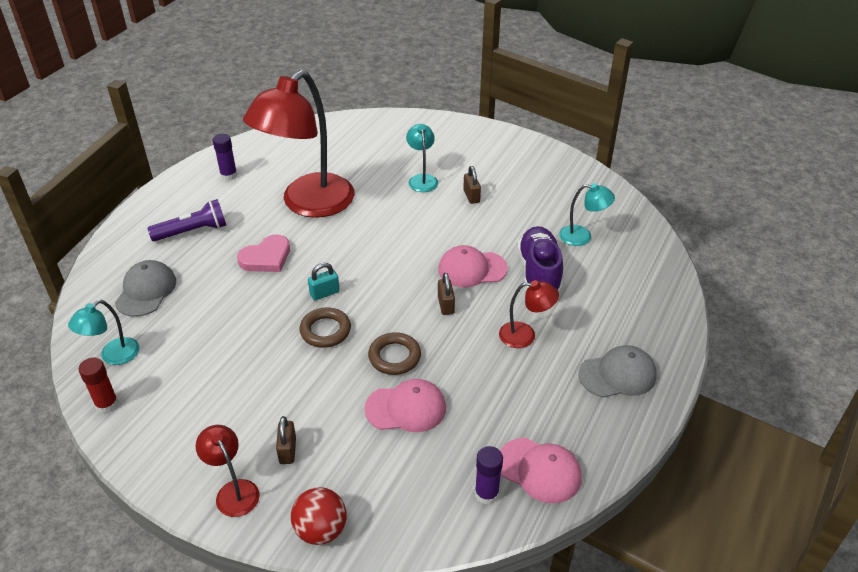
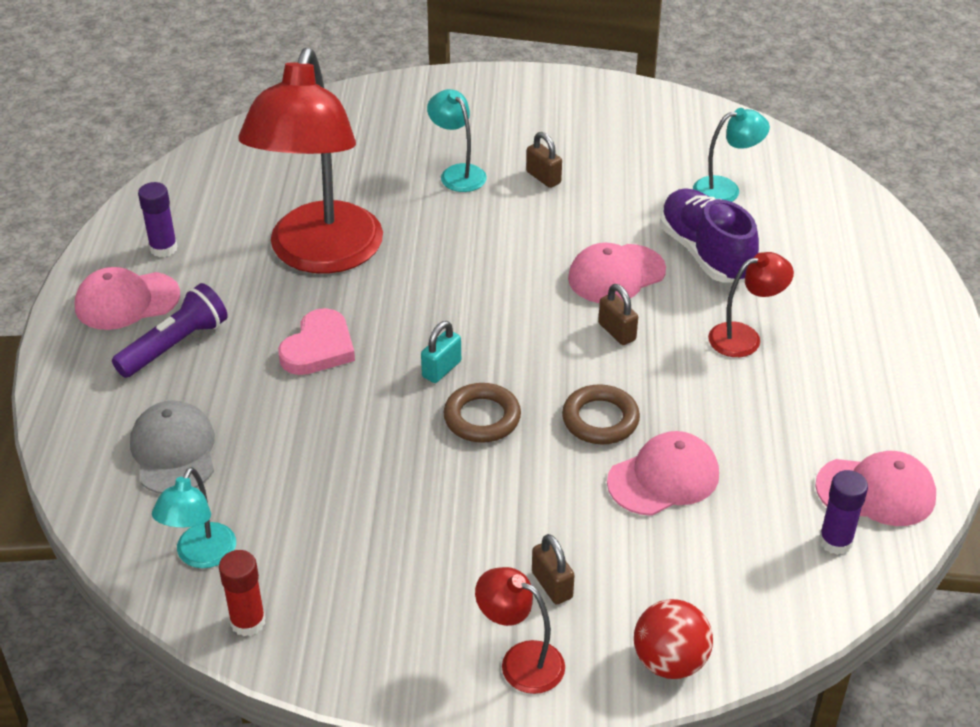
camera: 25 degrees left, 0 degrees up
(188, 199) = (127, 301): none -> pink cap
(617, 375) = (887, 347): grey cap -> none

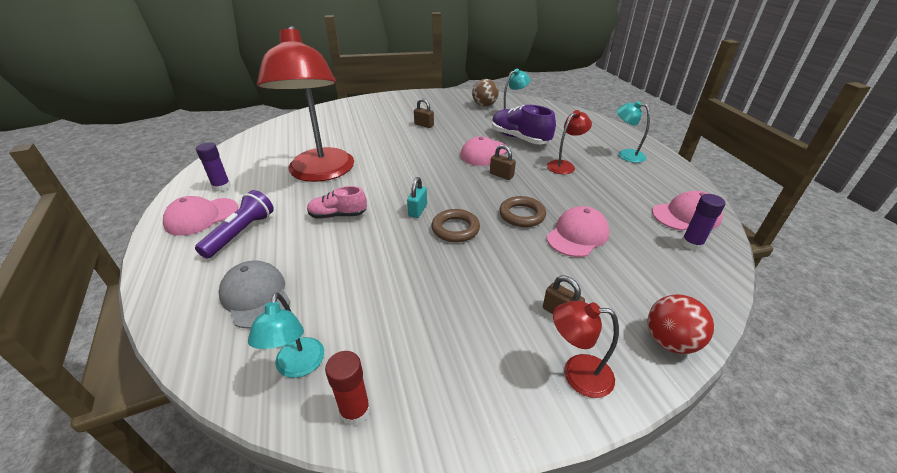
camera: 20 degrees left, 5 degrees down
(318, 348) = (338, 215): pink heart -> pink shoe
(457, 173) = (380, 130): turquoise lamp -> turquoise lamp (625, 154)
(692, 146) = (484, 105): none -> brown ball

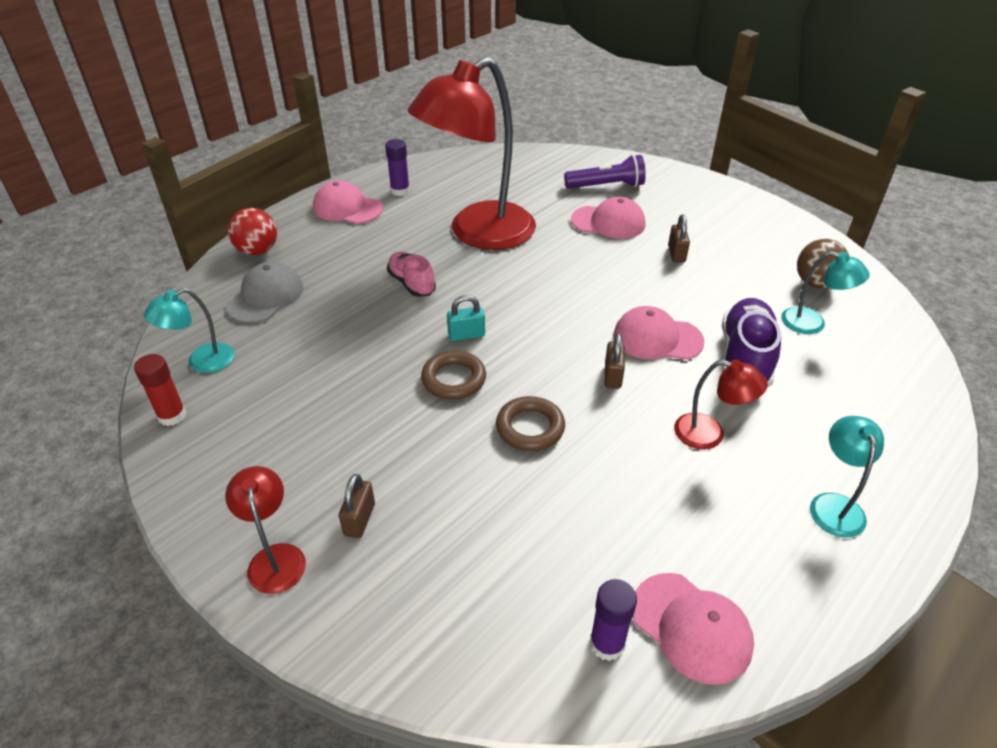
camera: 60 degrees right, 5 degrees up
(241, 233) = (340, 242): purple flashlight -> purple flashlight (606, 186)
(577, 235) = (526, 497): pink cap -> pink cap (608, 222)
(669, 341) = (366, 639): red ball -> red ball (257, 251)

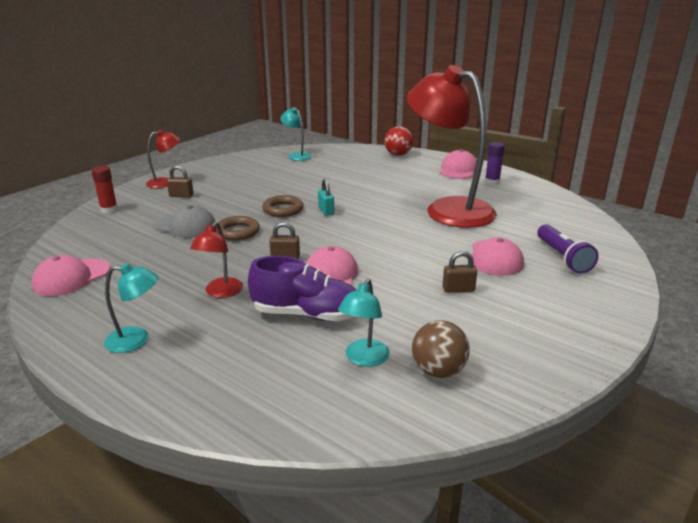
camera: 85 degrees right, 15 degrees down
(172, 416) = (258, 155): red glue stick -> red glue stick (109, 210)
(266, 297) = (353, 161): grey cap -> grey cap (185, 226)
(411, 283) = (377, 193): pink shoe -> none
(607, 644) = (76, 254): purple glue stick -> none

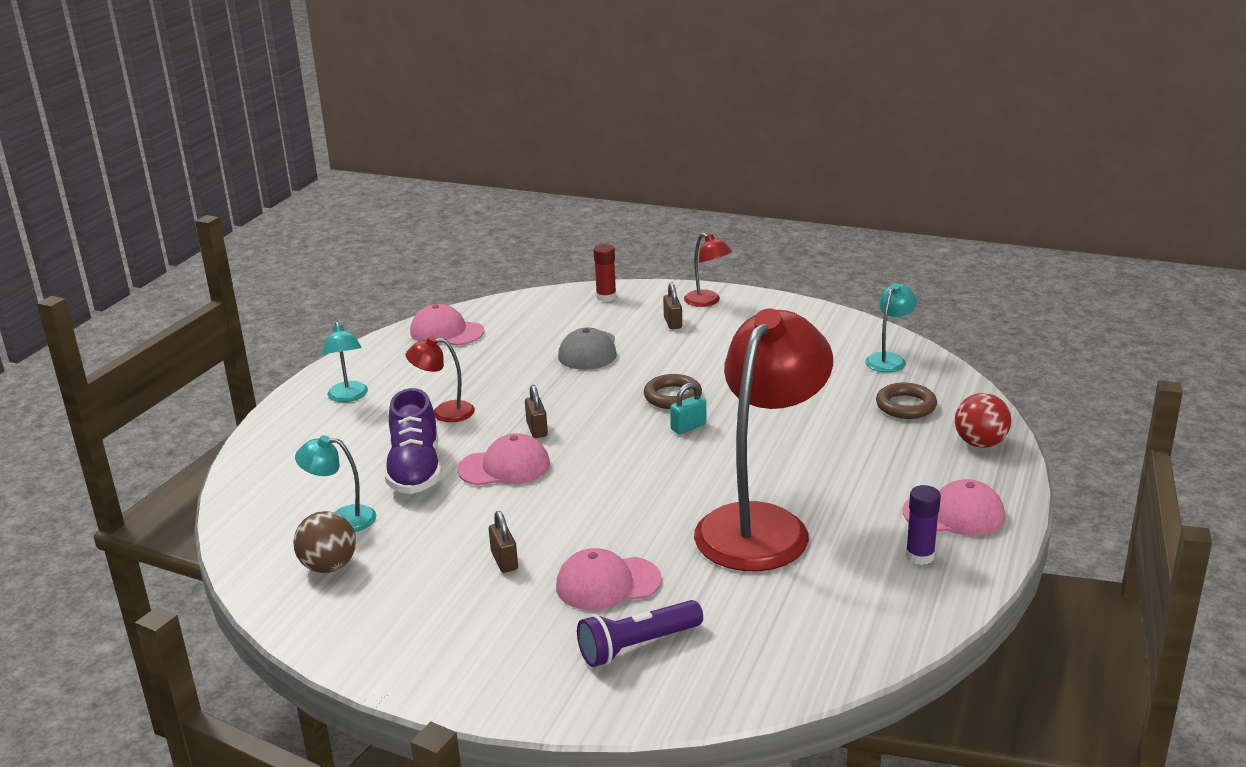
camera: 75 degrees right, 0 degrees up
(237, 232) = (589, 384): brown ring -> brown ring (906, 406)

